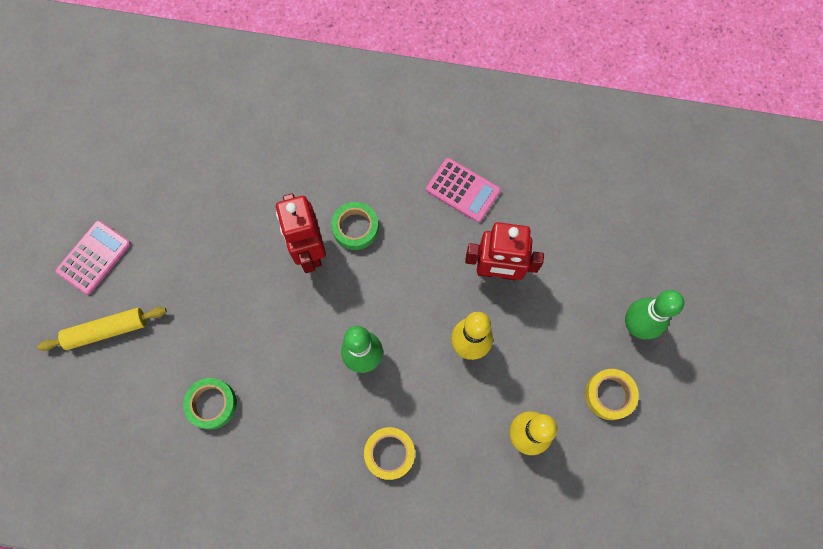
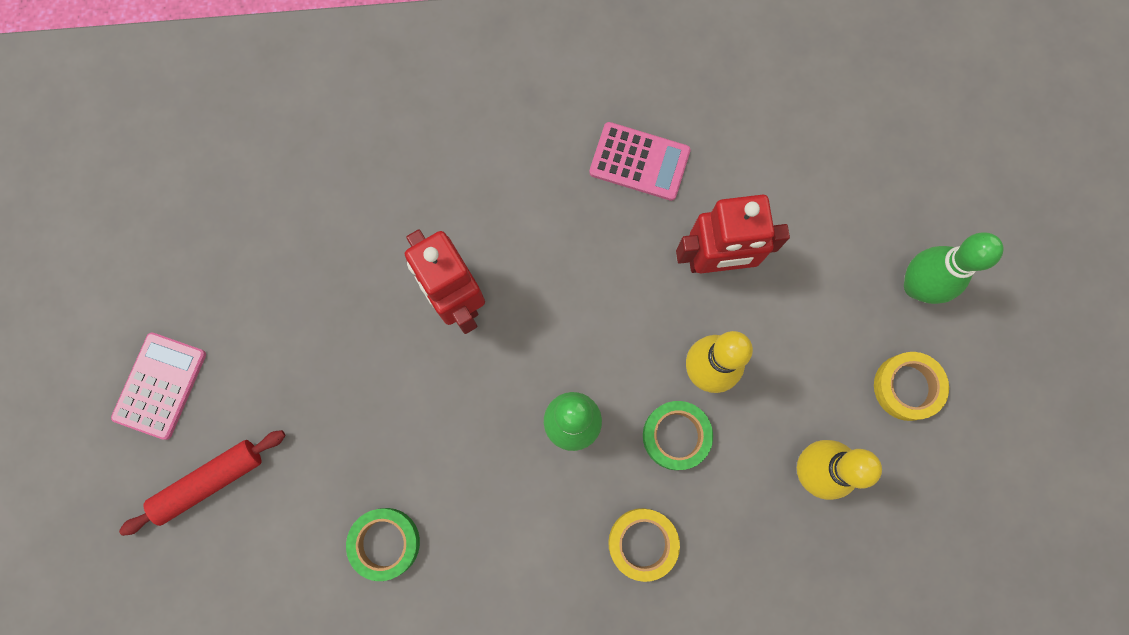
camera: 15 degrees left, 5 degrees up
(106, 331) = (209, 482): yellow rolling pin -> red rolling pin
(355, 228) = (509, 251): green tape -> green tape (676, 436)

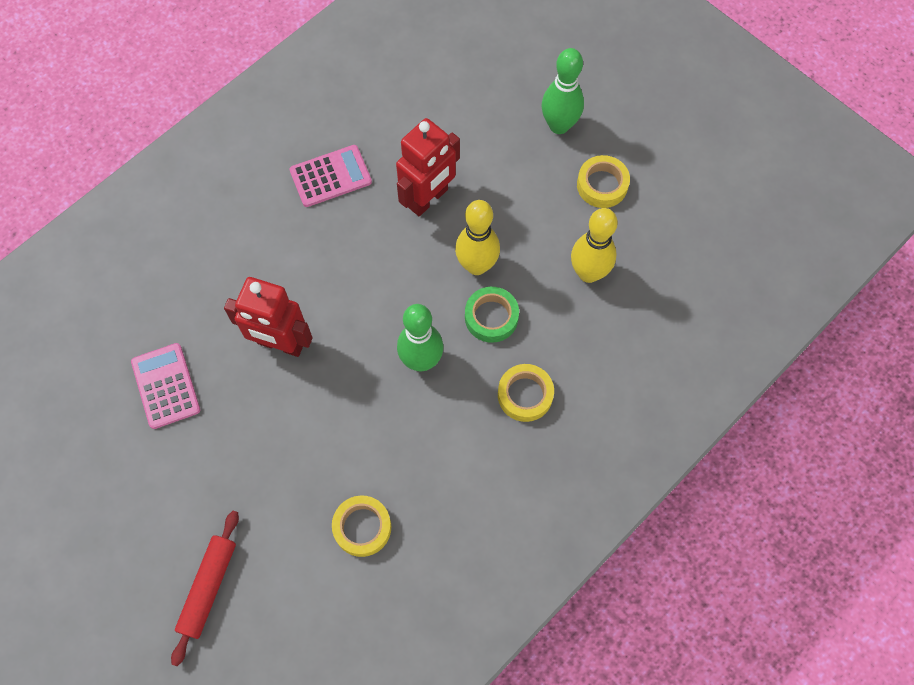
camera: 40 degrees left, 10 degrees down
(160, 386) = (119, 555): pink calculator -> pink calculator (166, 386)
(385, 543) = (362, 527): green tape -> yellow tape

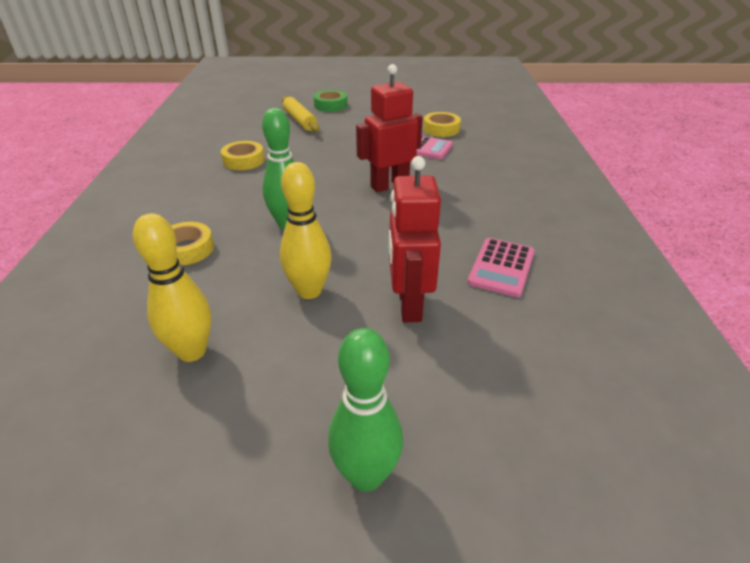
camera: 135 degrees right, 30 degrees down
(208, 588) = (300, 120): red rolling pin -> yellow rolling pin
(491, 317) = (260, 270): green tape -> green tape (330, 105)
(602, 185) = (244, 445): yellow tape -> yellow tape (441, 129)

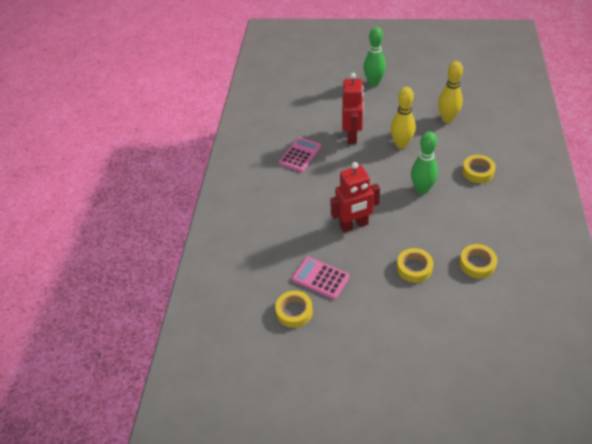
camera: 170 degrees left, 10 degrees up
(300, 120) = (442, 340): yellow rolling pin -> none
(316, 156) = (414, 268): none -> yellow tape
(330, 105) = (412, 380): green tape -> none

